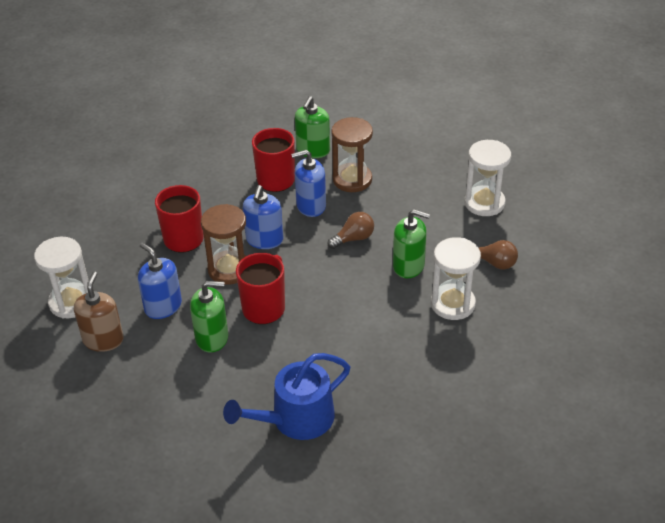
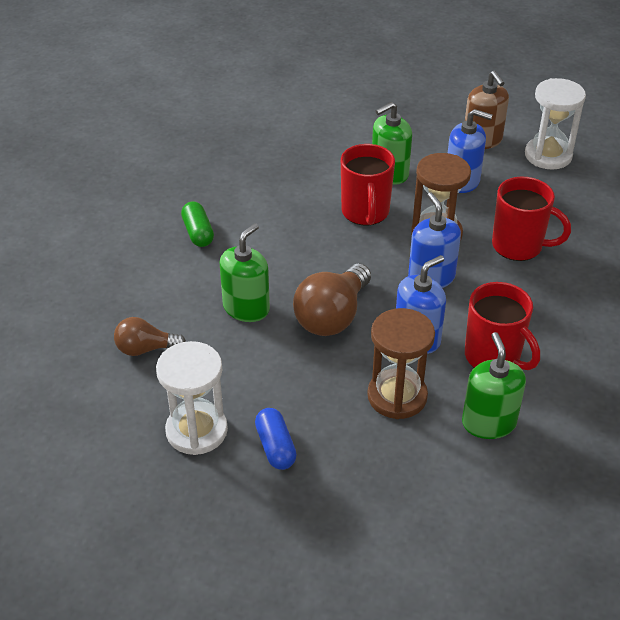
camera: 150 degrees right, 0 degrees up
(296, 419) = (260, 144): blue watering can -> none
(353, 238) = (332, 316): brown light bulb -> brown light bulb, size x1.66
(408, 266) = (246, 308): green soap dispenser -> green soap dispenser turned 135 degrees clockwise
(409, 342) = (198, 233): none -> green capsule
(442, 179) = (275, 447): none -> blue capsule
(452, 304) = (172, 284): white hourglass -> none

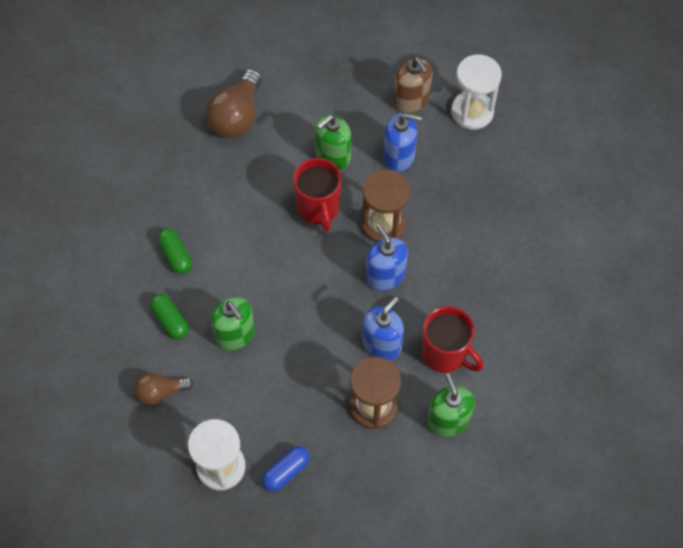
camera: 10 degrees left, 20 degrees up
(176, 286) = (170, 320): none -> green capsule
(246, 308) = (235, 334): green soap dispenser -> green soap dispenser turned 120 degrees clockwise
(275, 447) = (286, 471): blue capsule -> blue capsule turned 75 degrees clockwise
(332, 316) = (309, 332): brown light bulb -> brown light bulb (237, 116)
(519, 246) = (455, 228): red mug -> none

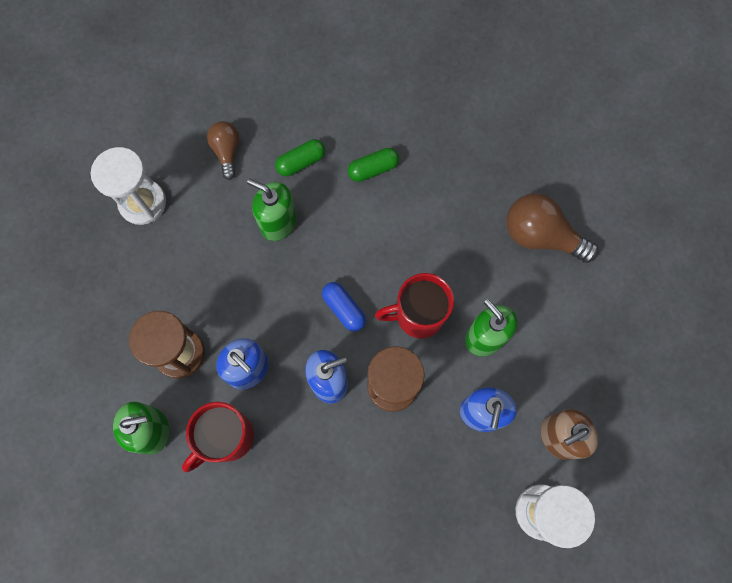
camera: 95 degrees right, 10 degrees up
(235, 334) = (278, 222): green soap dispenser -> green soap dispenser turned 60 degrees clockwise
(286, 471) = (127, 262): blue capsule -> blue capsule (344, 309)

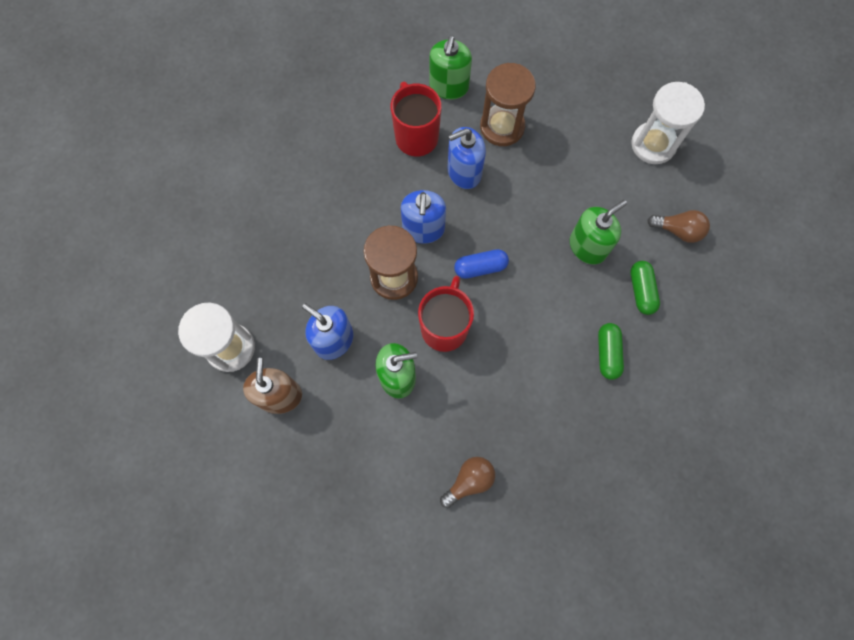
camera: 115 degrees right, 0 degrees up
(540, 236) = (469, 481): brown light bulb -> brown light bulb, size x0.60

